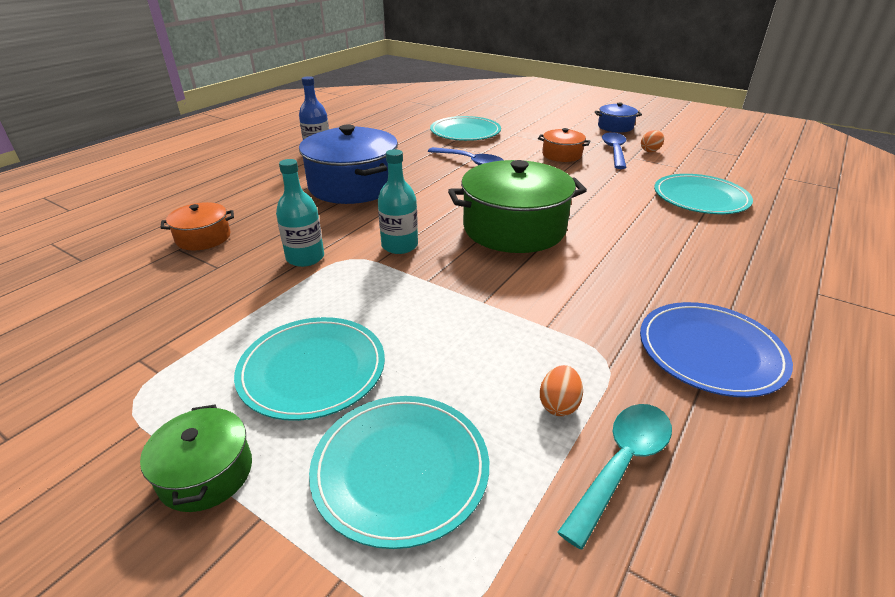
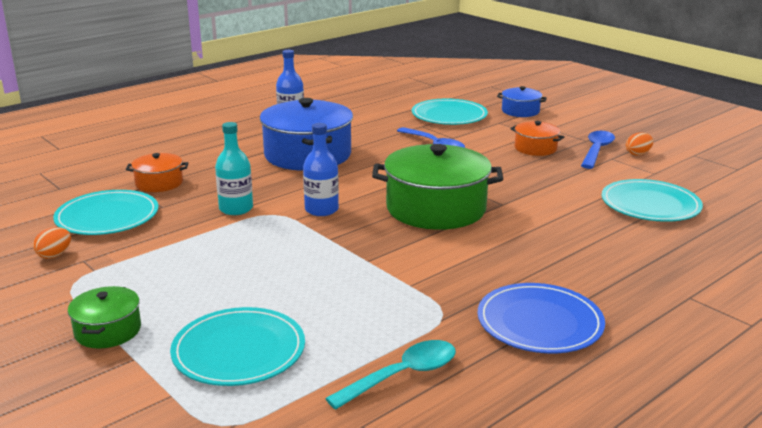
camera: 15 degrees right, 10 degrees down
(312, 370) = (205, 285): turquoise plate -> turquoise plate (107, 217)
(399, 246) = (321, 210): turquoise bottle -> blue bottle
(559, 404) = (381, 335): orange egg -> orange egg (54, 255)
(615, 127) = (620, 125): blue pot -> blue pot (520, 111)

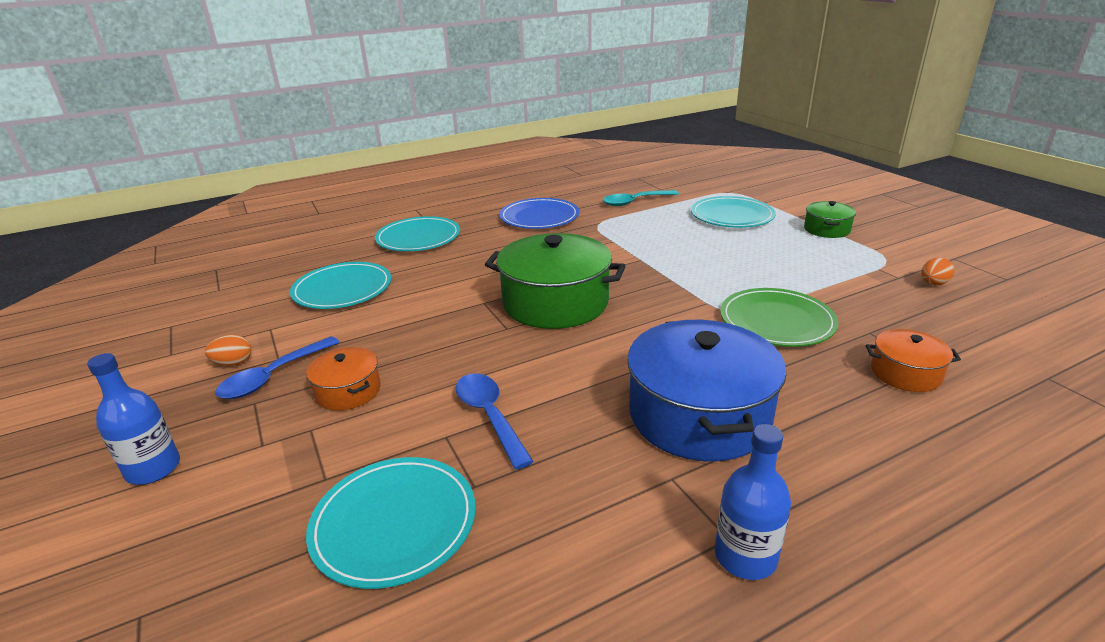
camera: 165 degrees left, 5 degrees up
(107, 217) = (924, 323): turquoise plate -> turquoise plate (418, 238)
(236, 209) = (776, 321): turquoise bottle -> green plate
(321, 210) = (678, 311): blue bottle -> blue bottle (153, 469)
(520, 111) = (237, 521): blue pot -> none

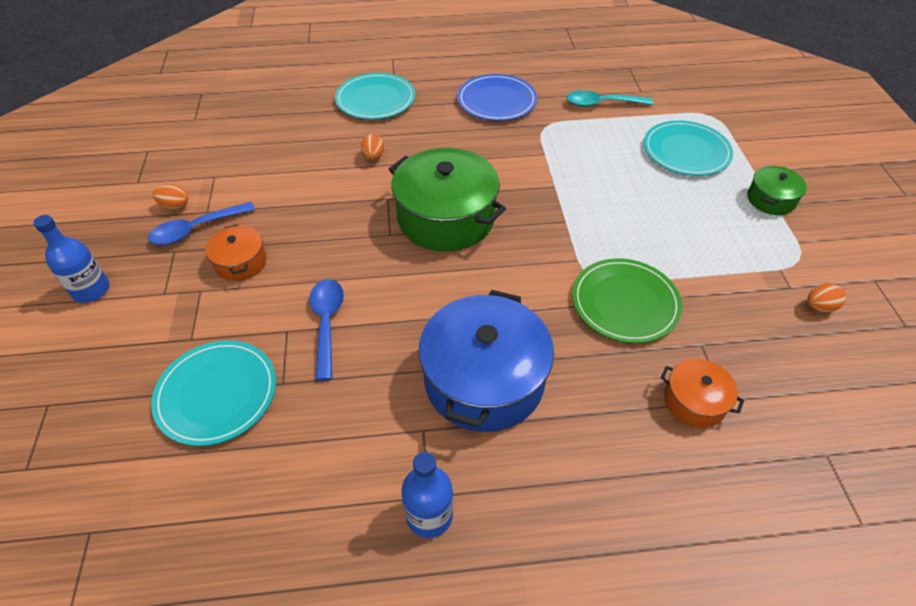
camera: 20 degrees right, 20 degrees up
(342, 289) = (285, 147): turquoise plate -> none
(446, 276) = (373, 157): none -> orange egg

